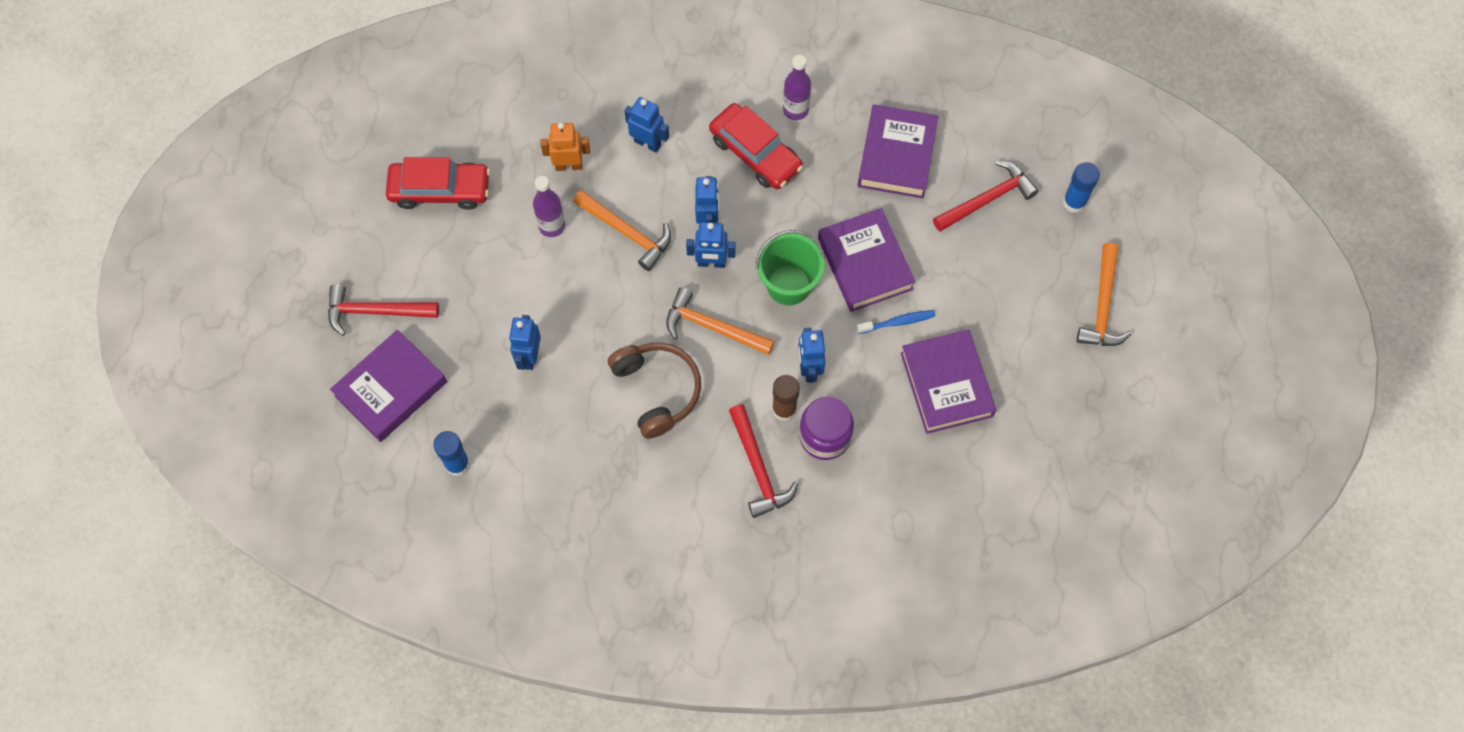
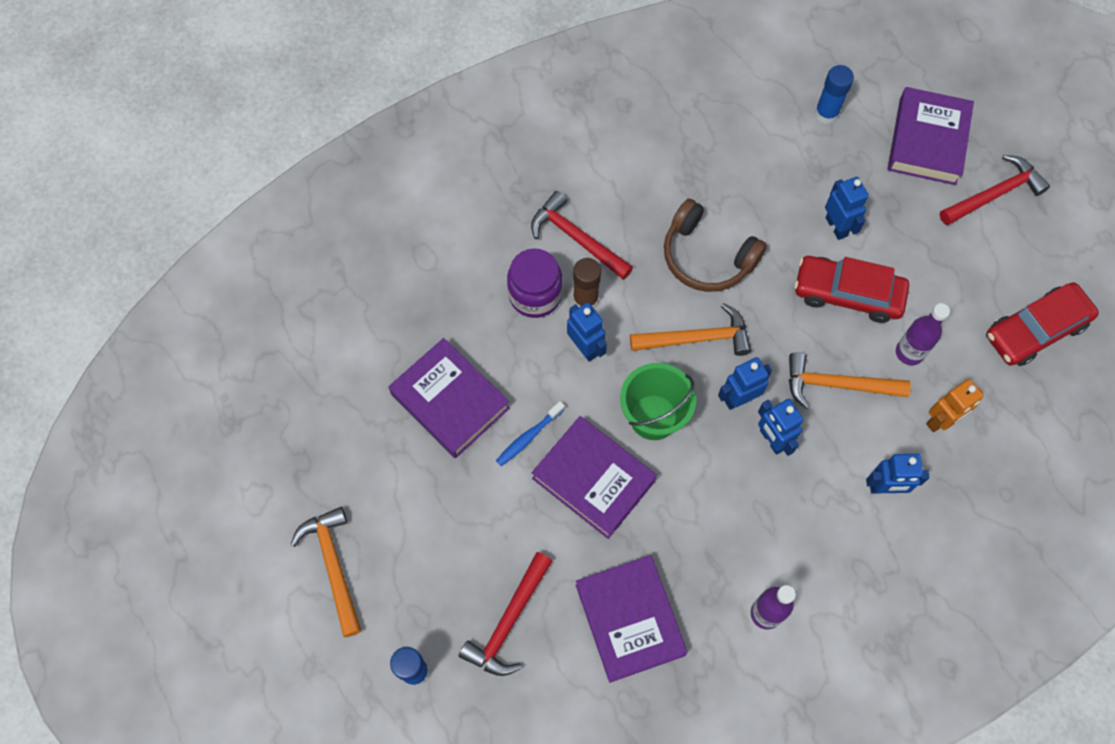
camera: 150 degrees right, 0 degrees up
(755, 153) = (773, 538): red car -> red car (847, 294)

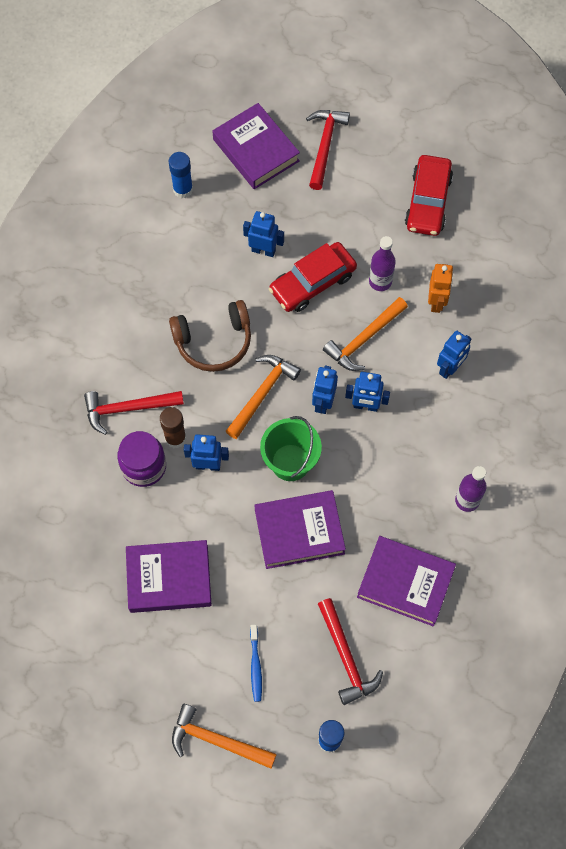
camera: 50 degrees left, 0 degrees up
(528, 437) = (237, 549): blue toothbrush -> blue toothbrush (255, 666)

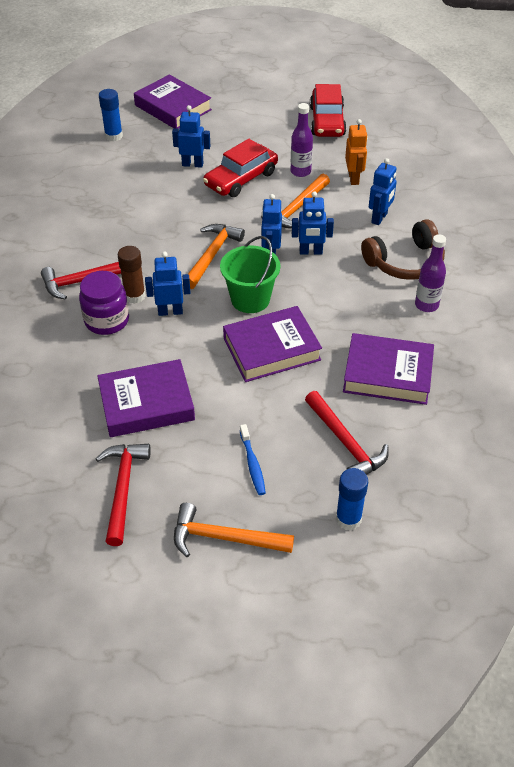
camera: 10 degrees left, 20 degrees down
(213, 341) = (159, 226): brown headphones -> brown headphones (405, 262)
(325, 146) = (231, 99): red hammer -> red hammer (123, 488)

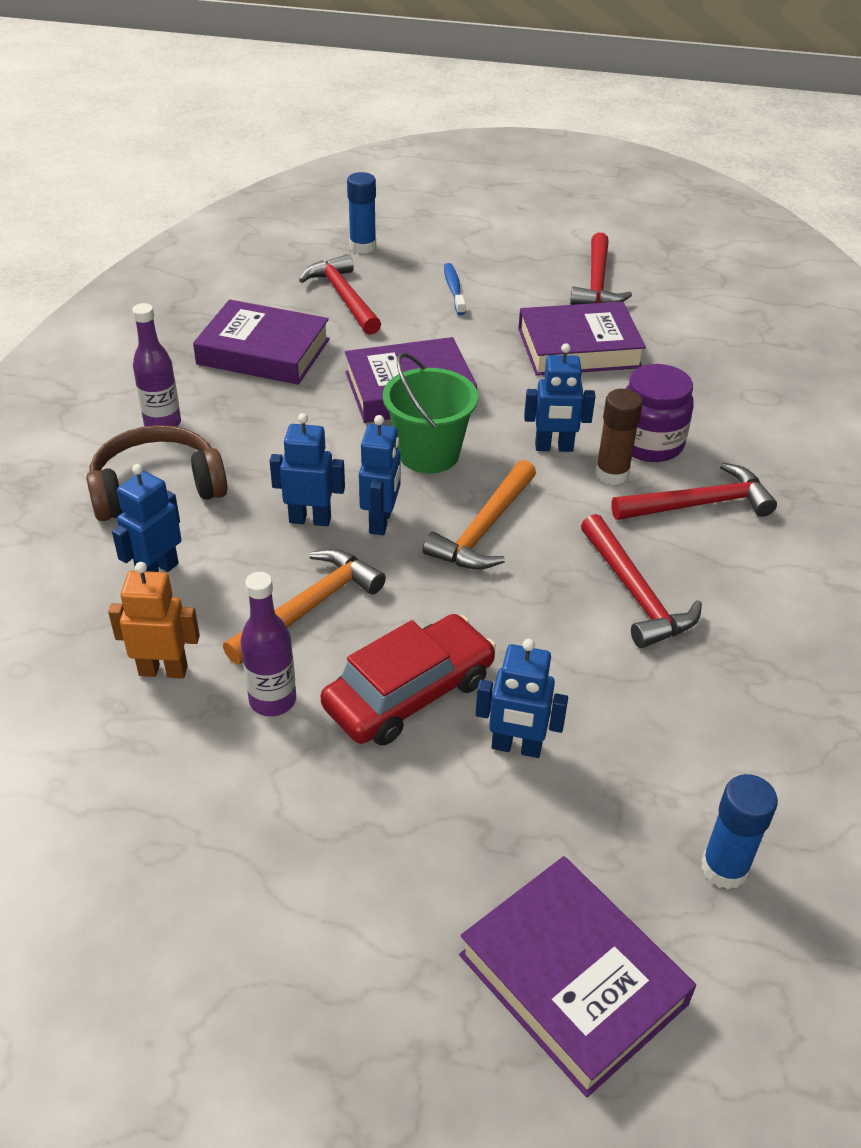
camera: 175 degrees left, 5 degrees down
(131, 228) = (635, 594): none -> red hammer
(224, 538) = (490, 245): orange hammer -> none
(327, 121) = (148, 868): red car -> none
(354, 178) = (163, 670): orange robot -> orange robot turned 90 degrees clockwise

